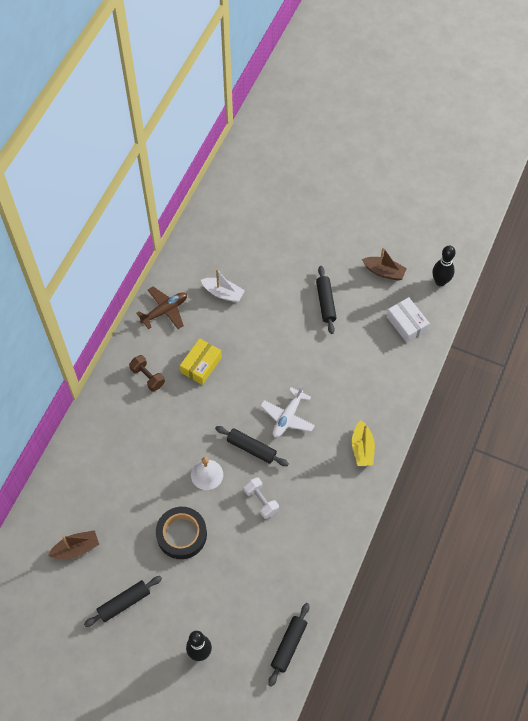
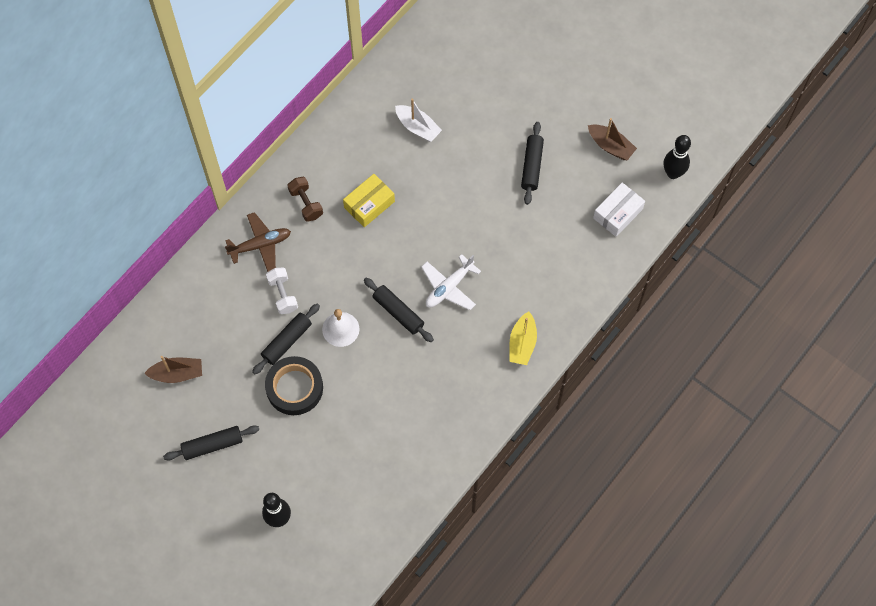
camera: 15 degrees right, 5 degrees up
(165, 311) = (346, 132): brown plane -> brown plane (260, 245)
(261, 501) = (392, 373): white dumbbell -> white dumbbell (283, 295)
(288, 645) = (376, 537): black rolling pin -> black rolling pin (287, 341)
(406, 324) = (617, 213): white box -> white box turned 60 degrees clockwise

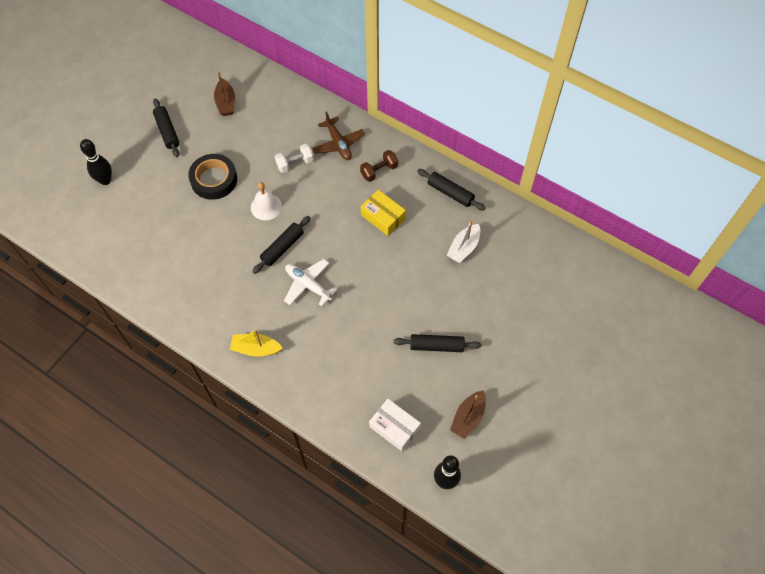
camera: 85 degrees right, 5 degrees down
(287, 341) = (254, 170): black rolling pin -> black rolling pin (450, 193)

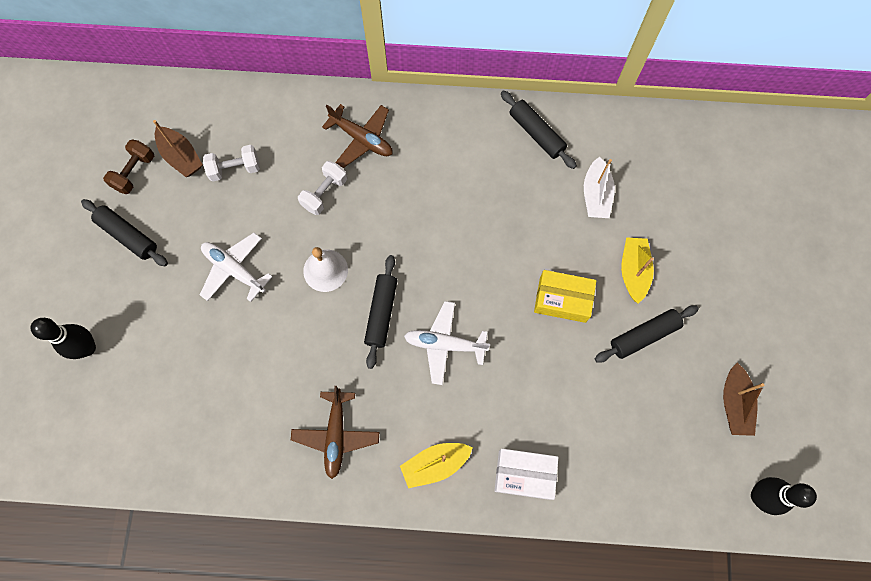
camera: 30 degrees left, 10 degrees up
(210, 301) = (336, 435): none -> brown plane
(214, 180) = (234, 270): black tape -> white plane
(252, 124) = (235, 169): none -> white dumbbell
(379, 171) = (434, 149): brown dumbbell -> brown dumbbell (134, 172)
(383, 217) = (477, 206): yellow box -> yellow box (562, 299)
(394, 427) = (662, 466): white box -> white box (524, 474)
(450, 193) = (536, 133): black rolling pin -> black rolling pin turned 45 degrees clockwise
(456, 305) = (633, 271): none -> yellow boat

